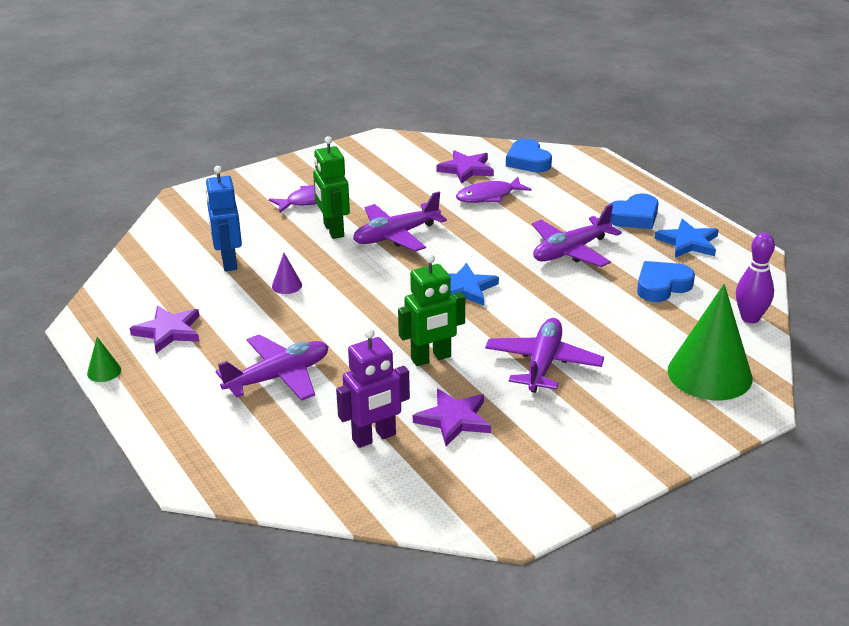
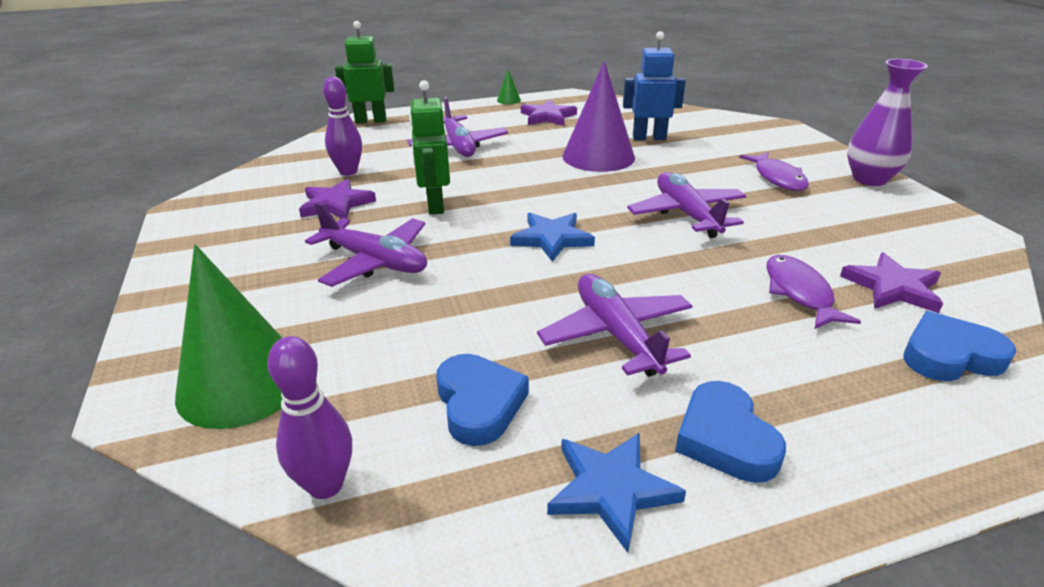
camera: 105 degrees right, 0 degrees up
(287, 285) = (598, 156): purple cone -> purple cone, size x2.46
(302, 165) = (869, 179): none -> purple vase
(333, 230) = (704, 183): green robot -> green robot (371, 121)
(374, 437) = (348, 171): purple robot -> purple bowling pin

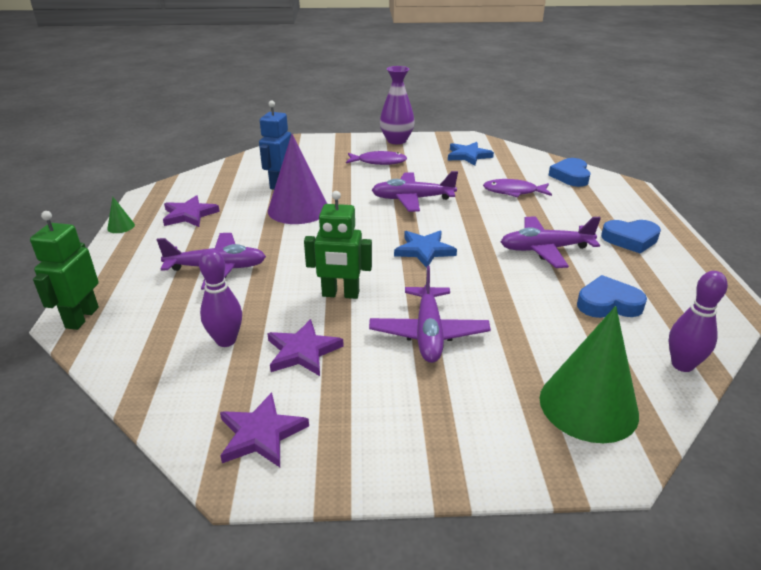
camera: 75 degrees left, 0 degrees up
(375, 262) = (428, 333): purple plane -> purple plane turned 135 degrees clockwise
(611, 490) = (668, 275): blue star -> blue star (468, 156)
(893, 287) = (514, 170): purple star -> purple star (261, 434)

